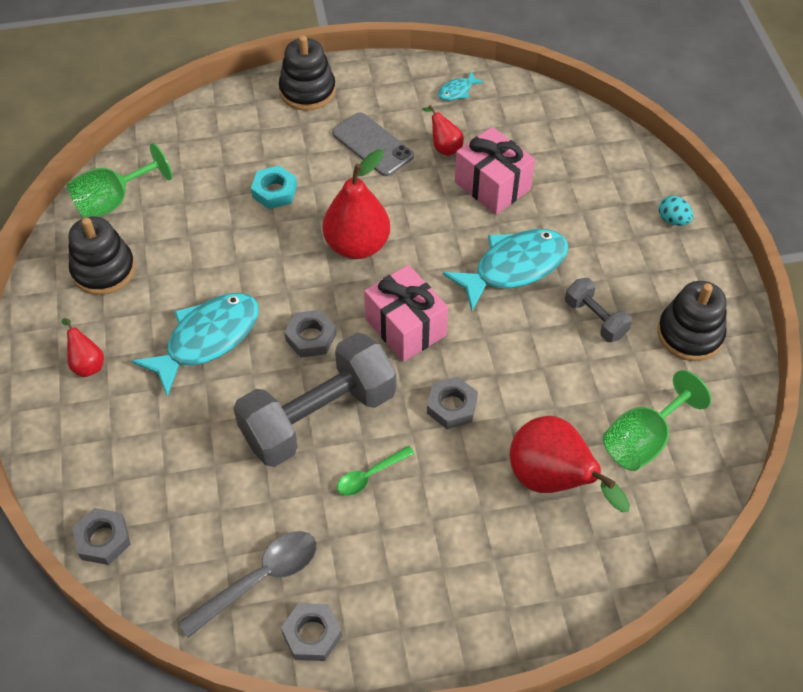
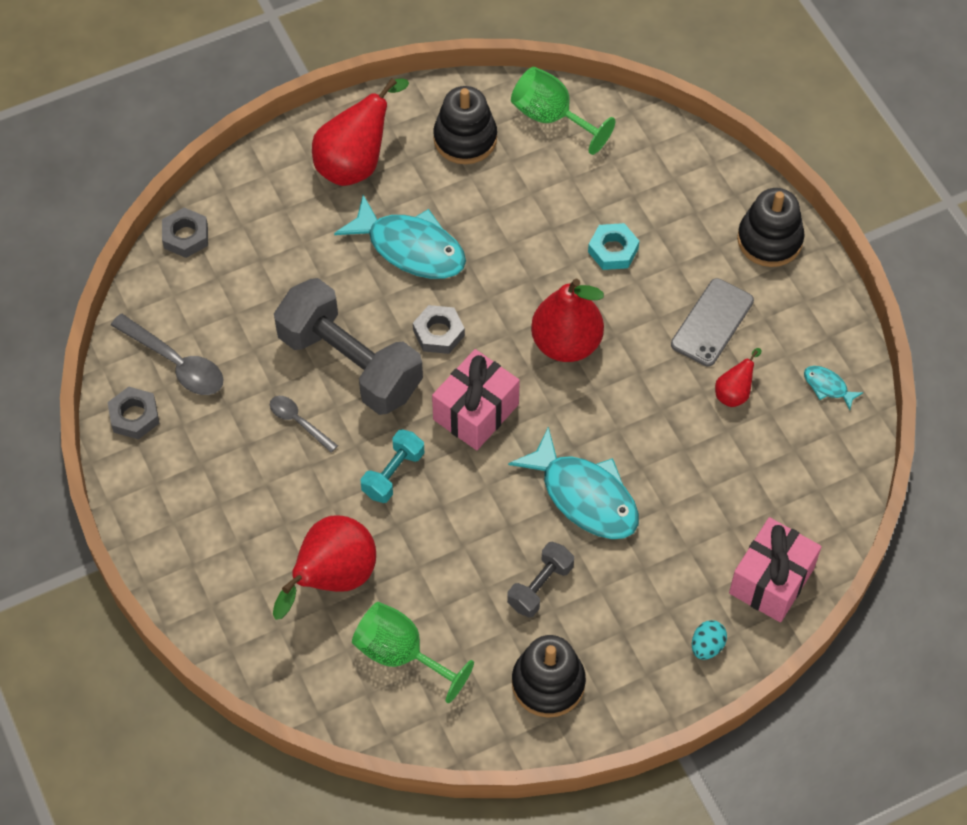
camera: 75 degrees right, 5 degrees up
(87, 364) = (356, 163): red pear -> red pear, size x2.02
(370, 475) = (298, 422): green spoon -> grey spoon
(452, 406) = (393, 474): grey nut -> turquoise dumbbell
(492, 186) = (693, 452): pink gift -> pink gift (771, 581)

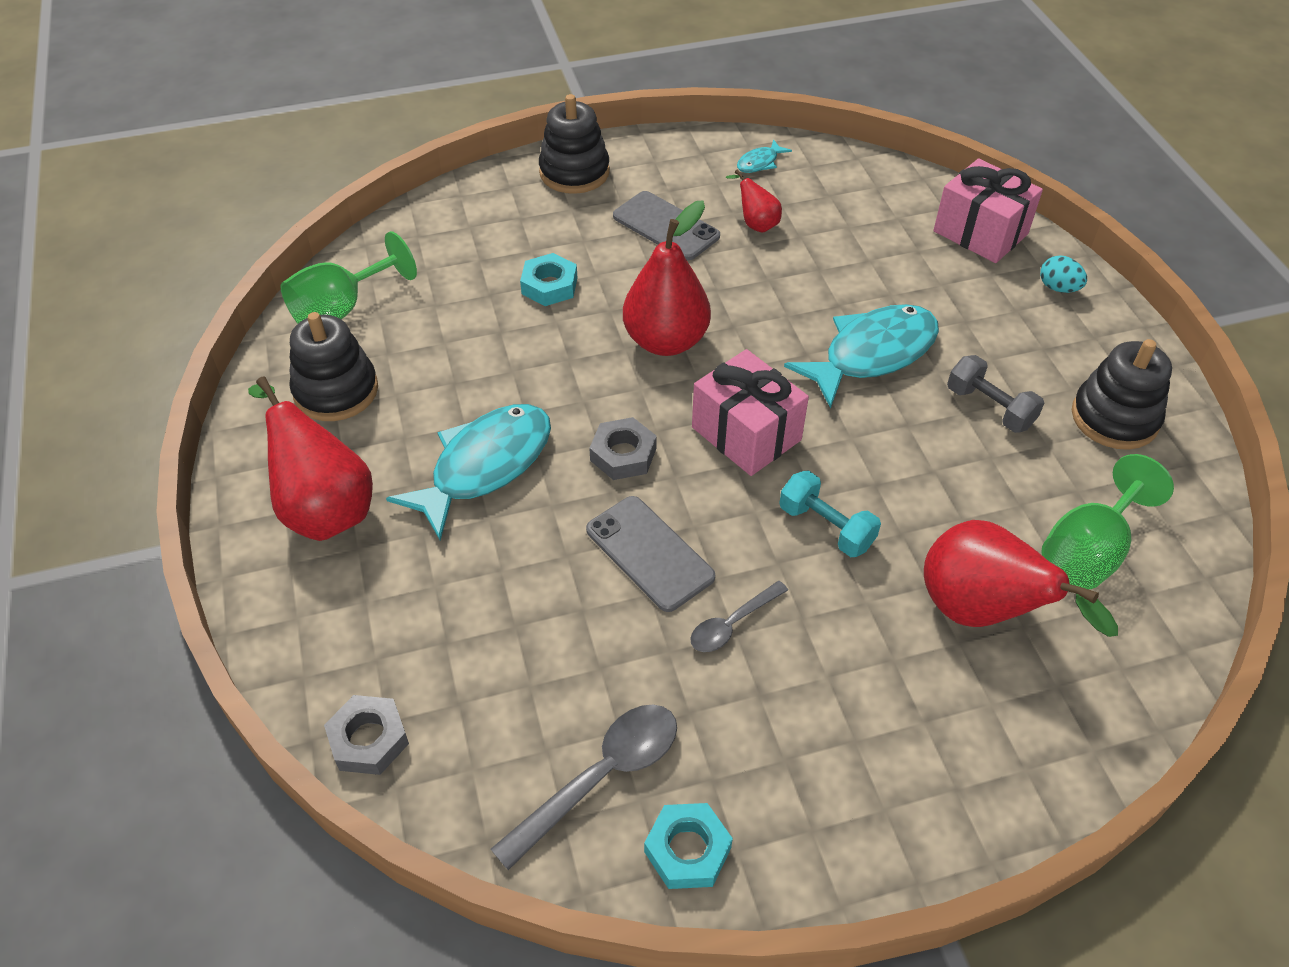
camera: 80 degrees left, 10 degrees down
(134, 416) = (687, 850): grey nut -> turquoise nut
(350, 364) = (649, 553): grey dumbbell -> grey phone

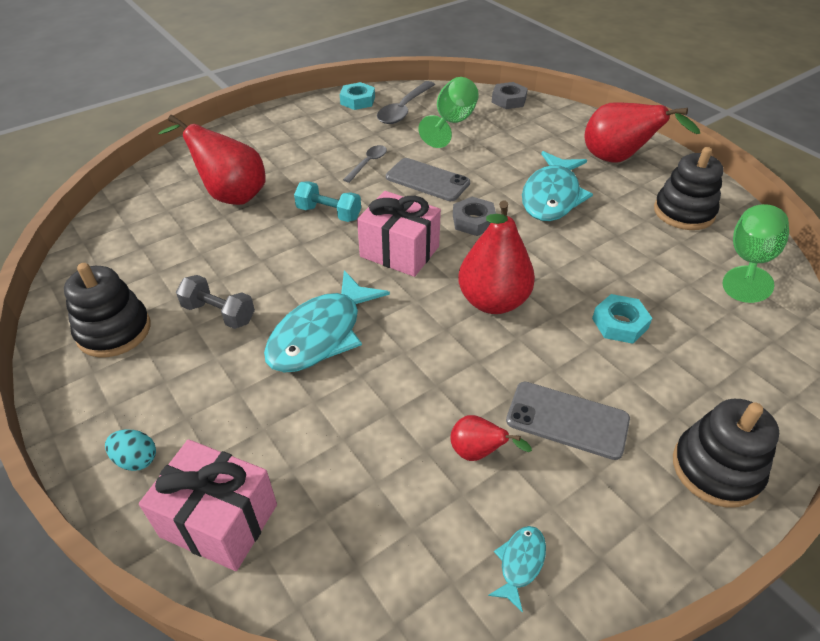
camera: 160 degrees right, 5 degrees down
(1088, 551) = (158, 238): green goblet -> green goblet (452, 123)

